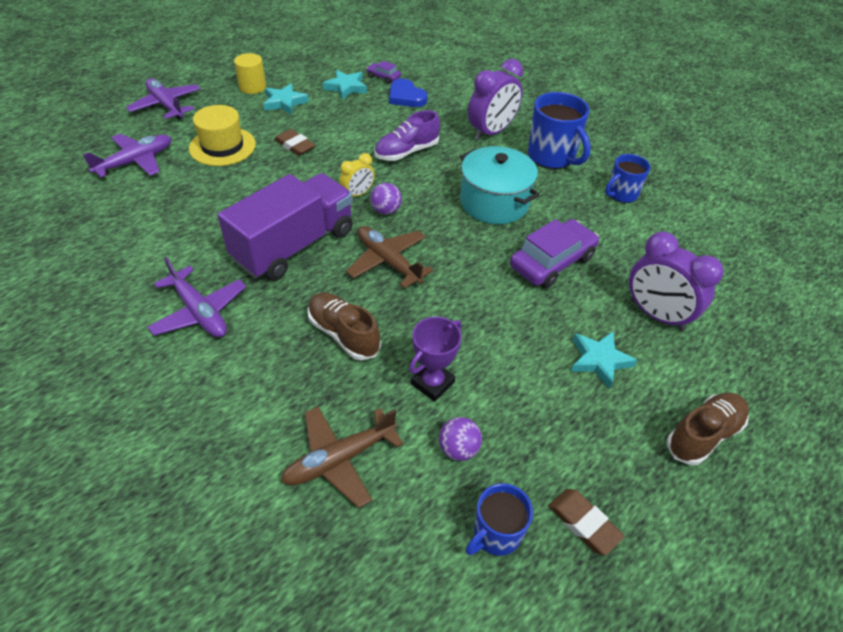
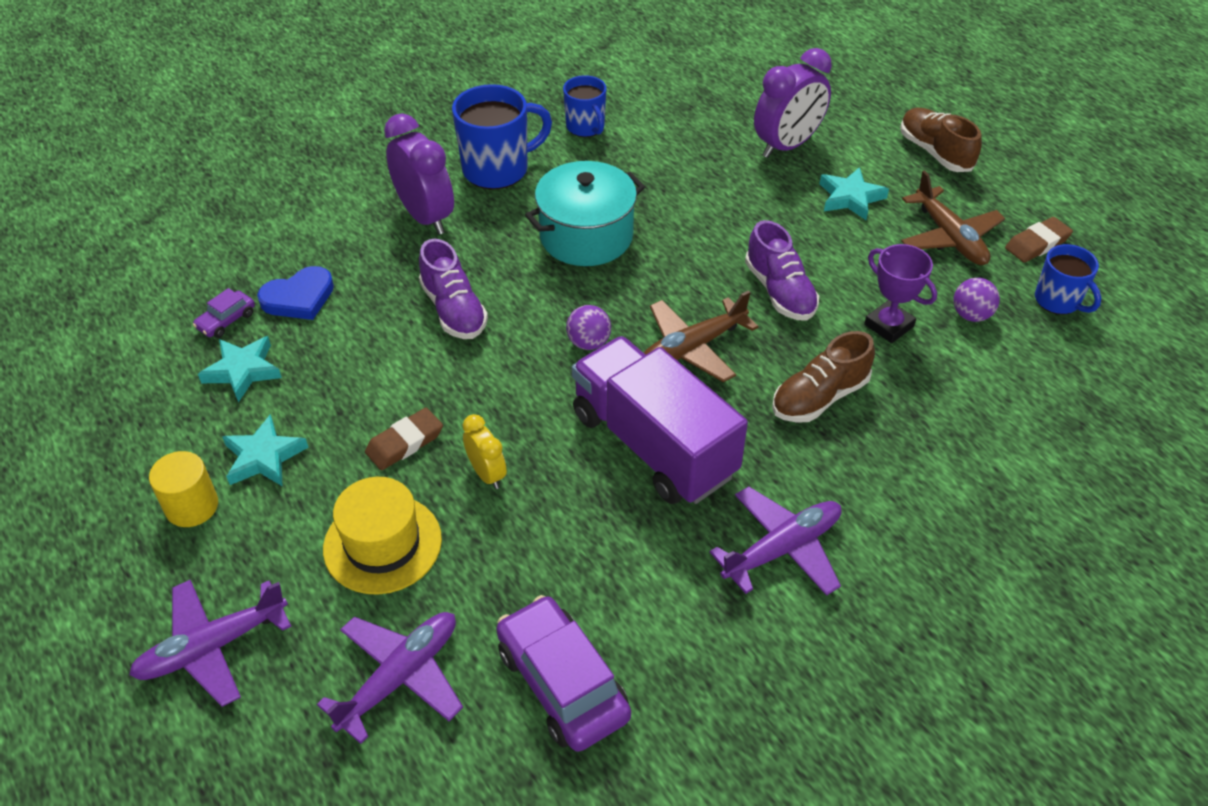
camera: 80 degrees left, 0 degrees up
(136, 162) = (400, 677): purple plane -> purple plane turned 75 degrees clockwise
(339, 459) = (995, 408): brown plane -> brown plane (949, 237)
(357, 194) = (547, 370): yellow clock -> yellow clock (487, 474)
(459, 310) = (780, 291): none -> purple shoe
(552, 262) = (702, 205): purple car -> purple car (562, 683)

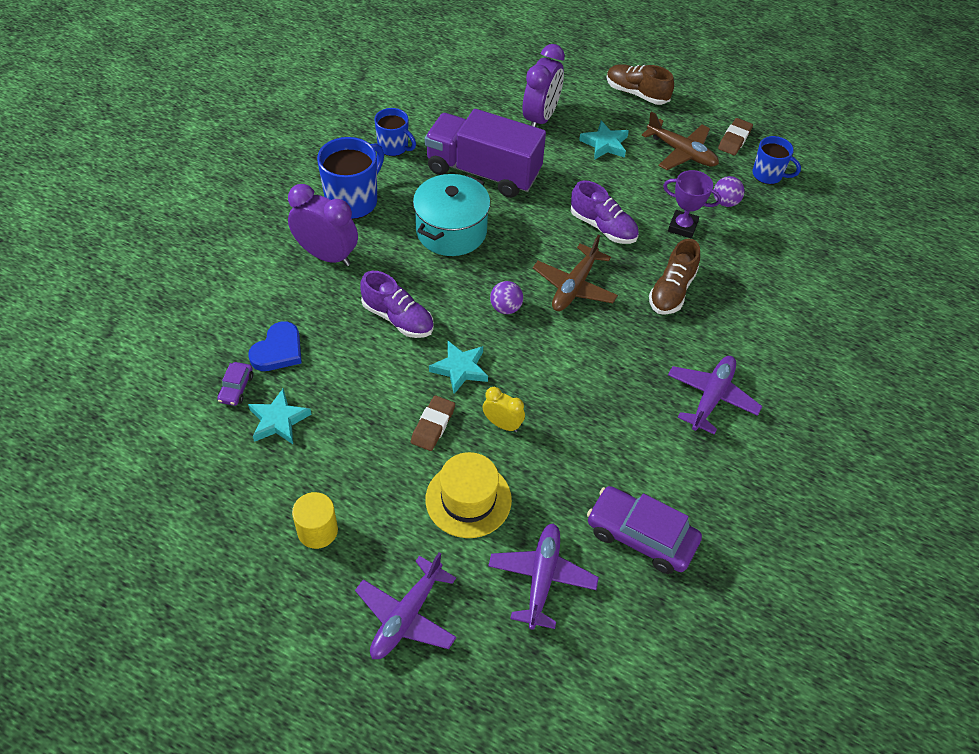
camera: 30 degrees left, 5 degrees up
(264, 457) = (342, 475): turquoise star -> turquoise star (460, 369)
(653, 444) = (593, 362): purple truck -> purple truck (483, 172)

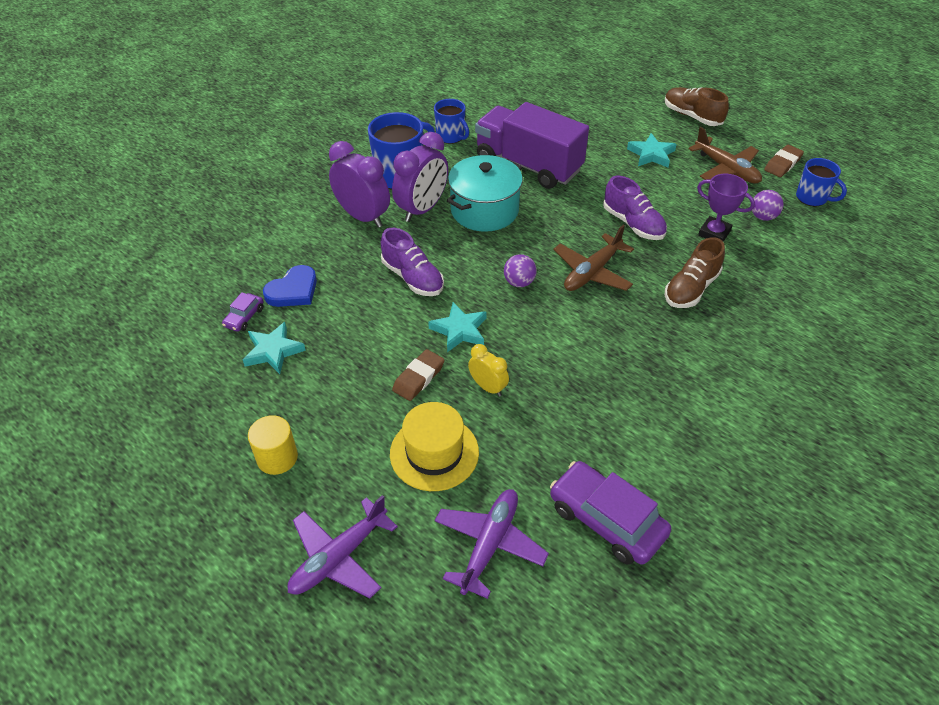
camera: 15 degrees right, 5 degrees down
(540, 118) = (594, 127): purple clock -> purple clock (422, 209)
(711, 397) = (712, 394): purple plane -> none

